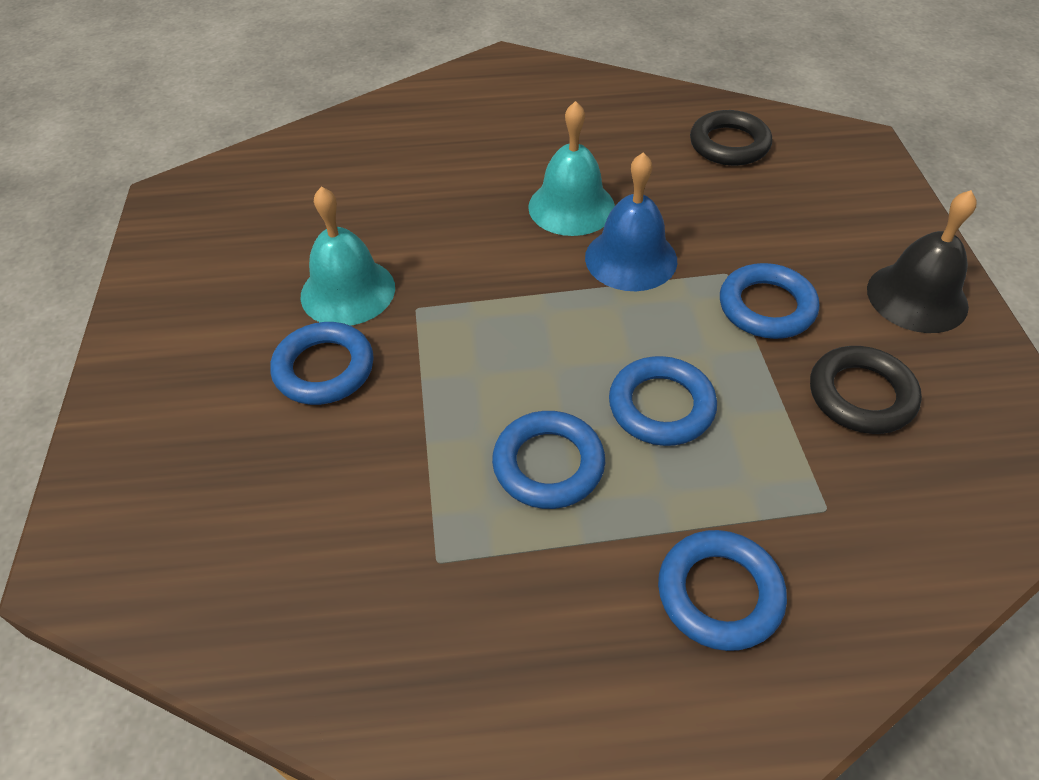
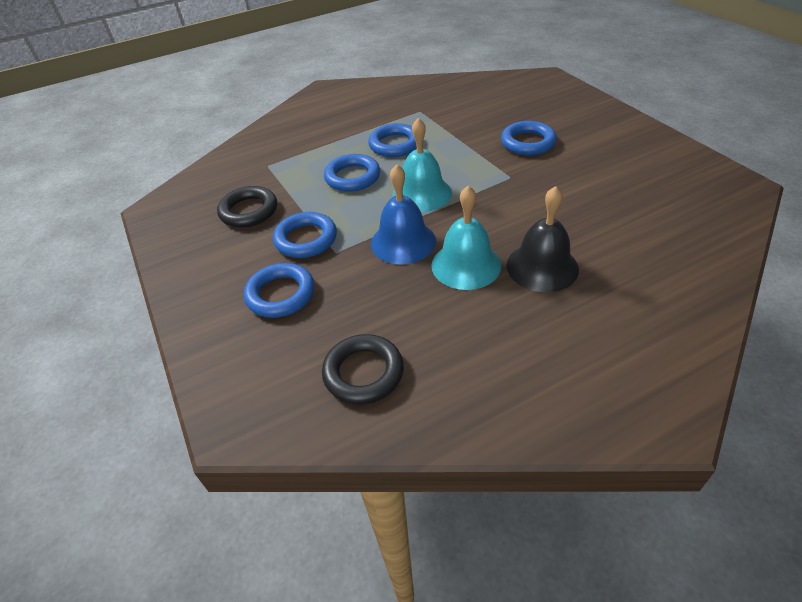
camera: 160 degrees right, 5 degrees down
(348, 291) = (556, 173): turquoise bell -> turquoise bell (421, 193)
(719, 593) = (309, 133): blue ring -> blue ring (281, 294)
(917, 297) = (207, 275): black bell -> black bell (542, 267)

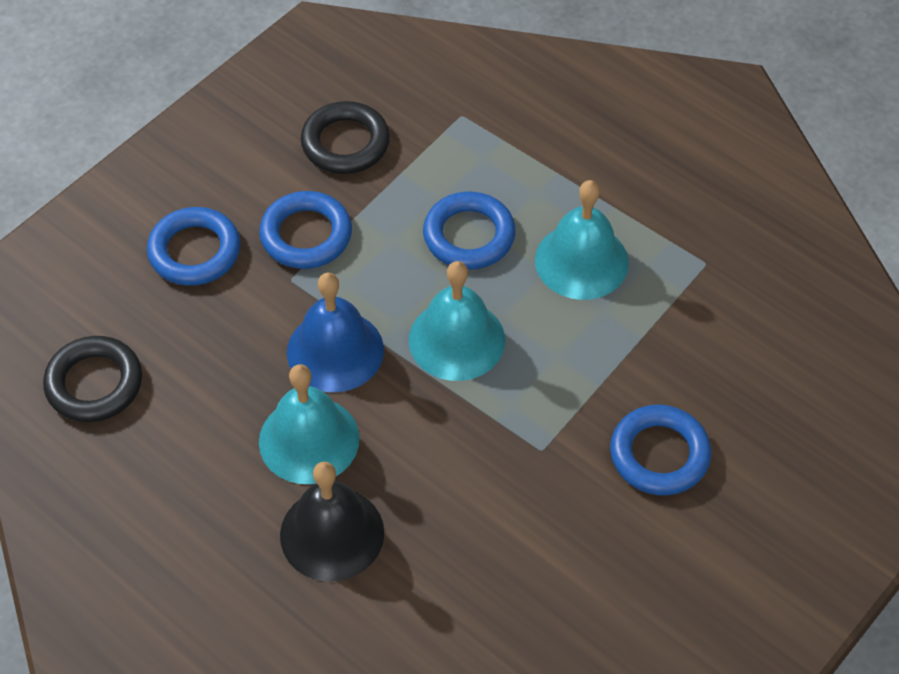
camera: 65 degrees right, 10 degrees up
(395, 144) = (581, 261): blue ring -> turquoise bell

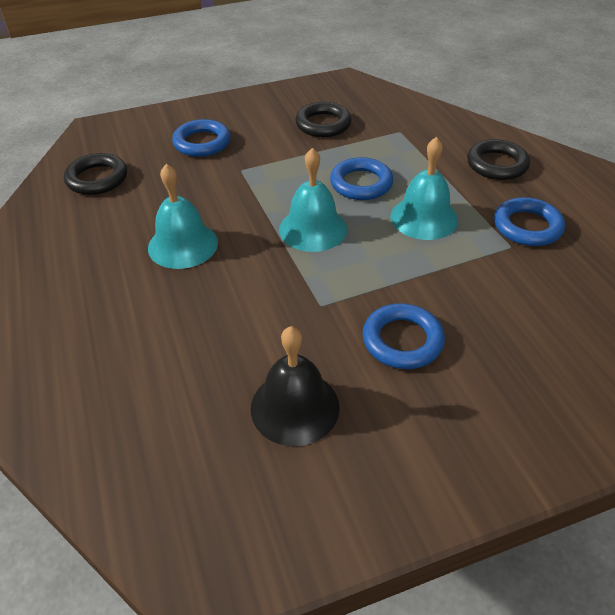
camera: 30 degrees right, 10 degrees down
(306, 235) = (267, 154): blue ring -> blue ring (527, 226)
(332, 533) = (152, 296): black bell -> black bell (295, 407)
(335, 351) = (236, 209): blue bell -> none
(621, 128) = (497, 164): none -> black ring

